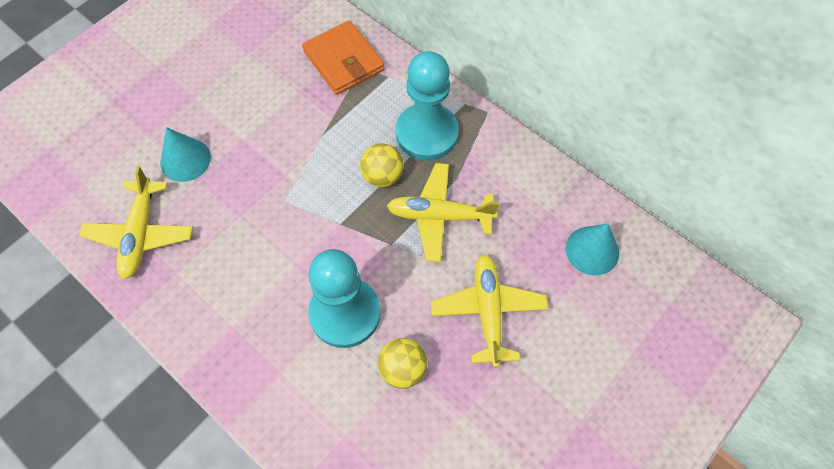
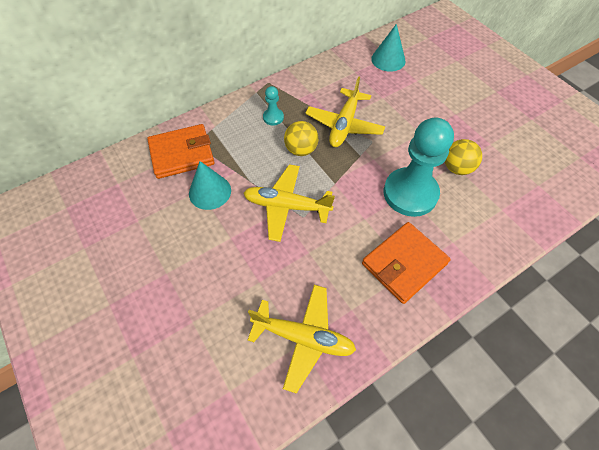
camera: 75 degrees left, 5 degrees down
(185, 160) = (234, 289): turquoise cone -> turquoise cone (210, 191)
(241, 319) = (404, 264): none -> orange wallet
(427, 133) = (273, 117): turquoise pawn -> turquoise pawn, size x0.43
(488, 311) = (421, 116): yellow plane -> yellow plane (287, 206)

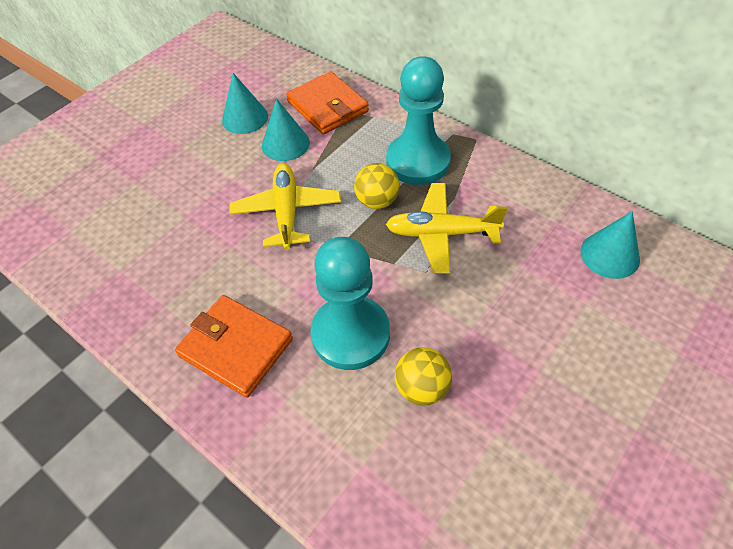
camera: 75 degrees right, 5 degrees down
(158, 214) = (245, 118): none -> turquoise cone
(273, 117) = (418, 161): turquoise pawn -> turquoise pawn, size x2.31
(303, 338) = (126, 271): yellow plane -> none

